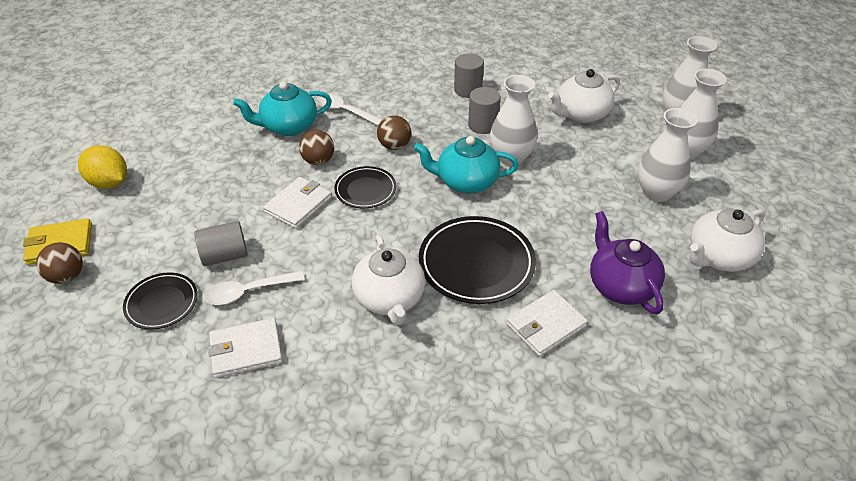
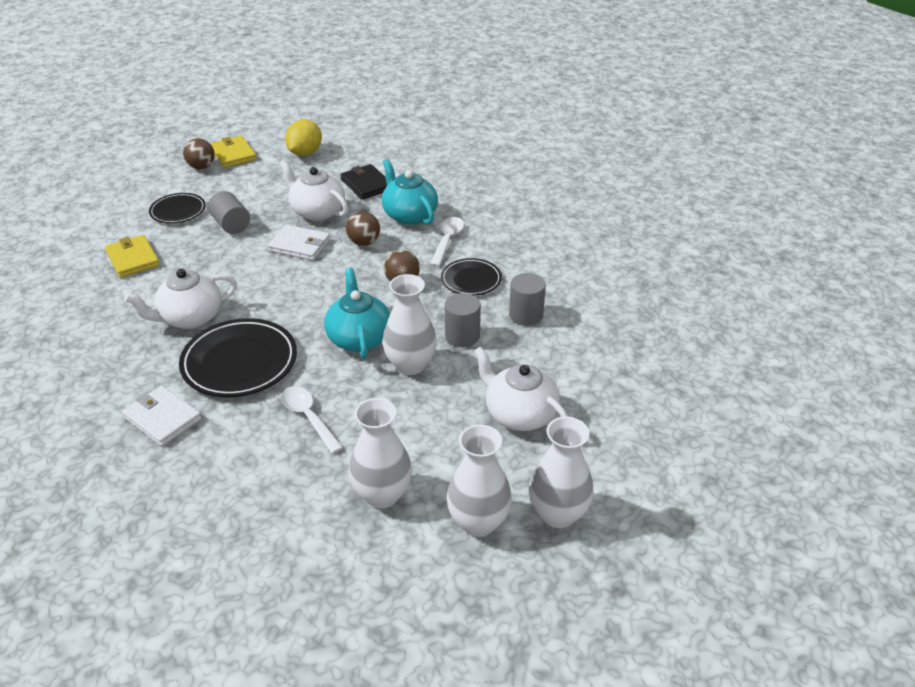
camera: 75 degrees right, 5 degrees down
(213, 146) = (366, 184): none -> black wallet
(246, 350) = (133, 259): white wallet -> yellow wallet
(248, 292) = (192, 245): white spoon -> white spoon (308, 417)
(365, 190) = (329, 277): black plate -> black plate (471, 280)
(620, 285) = (220, 470): purple teapot -> none
(718, 257) = (275, 556): white teapot -> white teapot (317, 211)

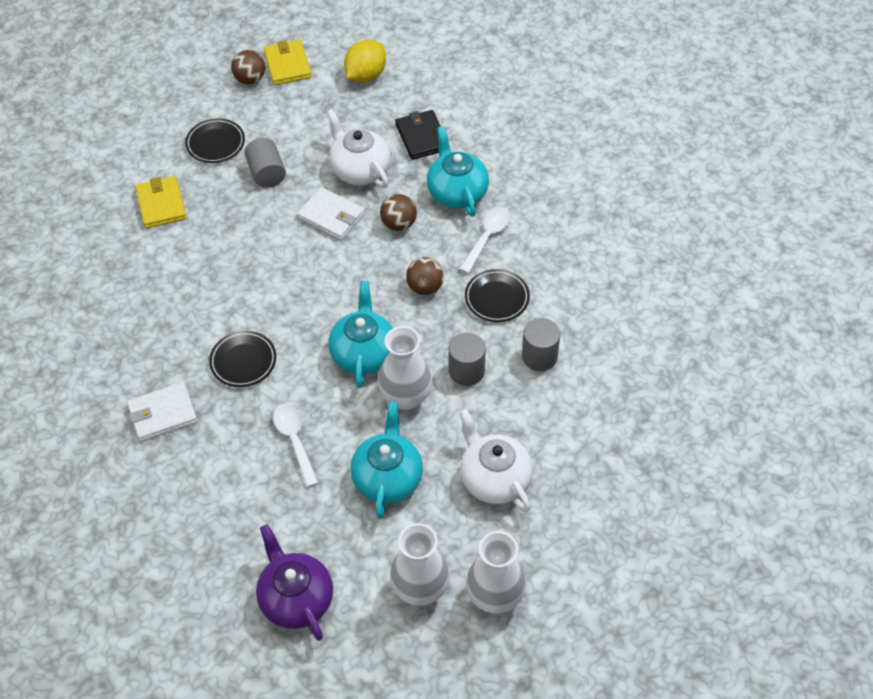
camera: 15 degrees right, 15 degrees up
(162, 418) = (162, 414): white wallet -> white wallet turned 75 degrees counterclockwise
(190, 318) = (205, 295): white teapot -> none
(239, 362) = (243, 361): black plate -> black plate, size x0.59
(346, 557) = (296, 598): none -> purple teapot
(382, 494) = (342, 541): white vase -> none
(413, 431) = (388, 477): none -> turquoise teapot

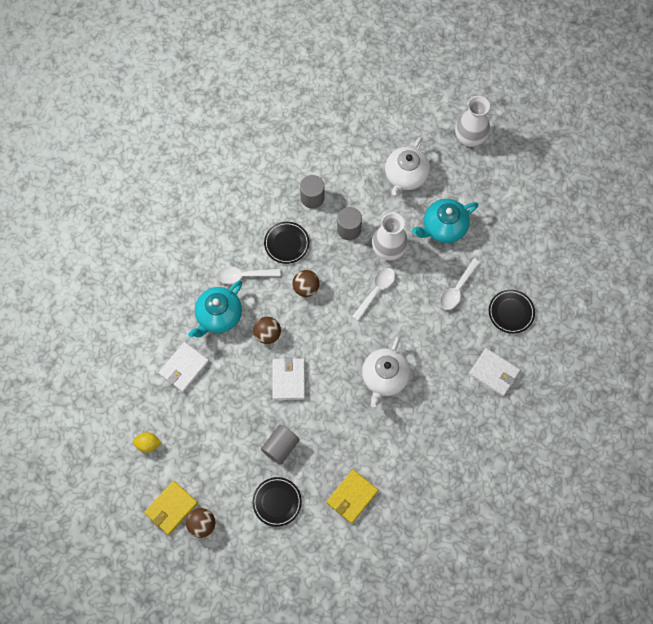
camera: 125 degrees left, 15 degrees up
(243, 361) = (429, 354): black plate -> black plate (511, 312)
(296, 598) = (541, 226): purple teapot -> none
(360, 170) = (238, 388): white teapot -> white teapot (384, 377)
(364, 353) = (376, 291): turquoise teapot -> white spoon
(366, 75) = (148, 444): yellow lemon -> yellow lemon, size x0.61
(420, 589) = (491, 173): white vase -> none
(422, 137) = (184, 368): black wallet -> white wallet

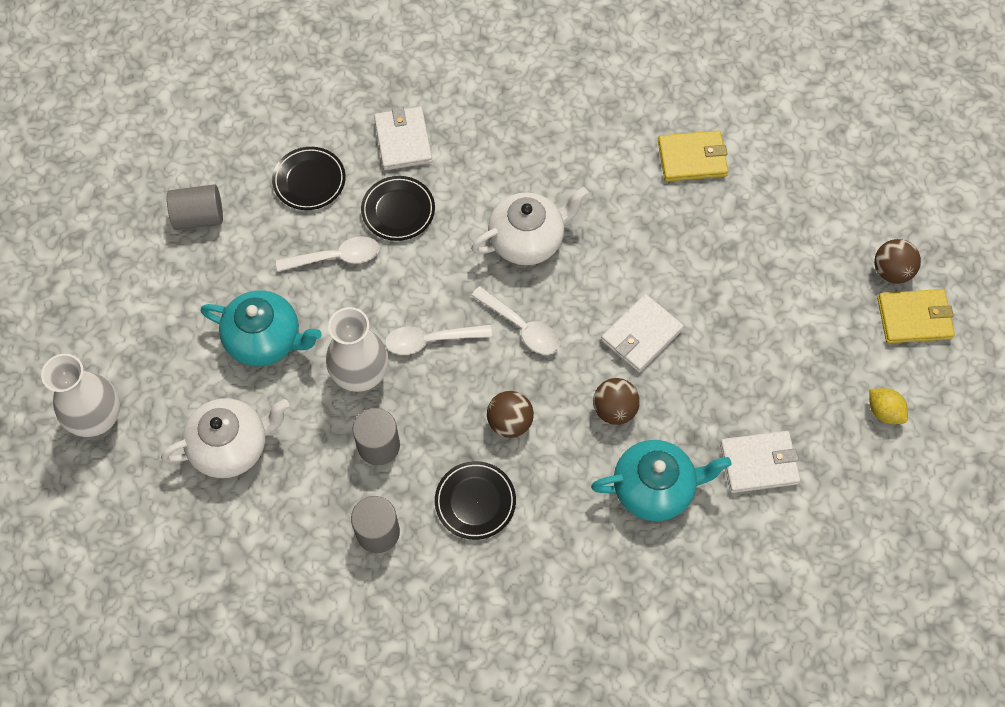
camera: 135 degrees left, 5 degrees down
(244, 276) = (572, 510): white spoon -> white spoon (521, 327)
(277, 502) = (782, 222): black plate -> black plate (398, 210)
(280, 447) = (723, 273): grey cylinder -> grey cylinder (199, 217)

